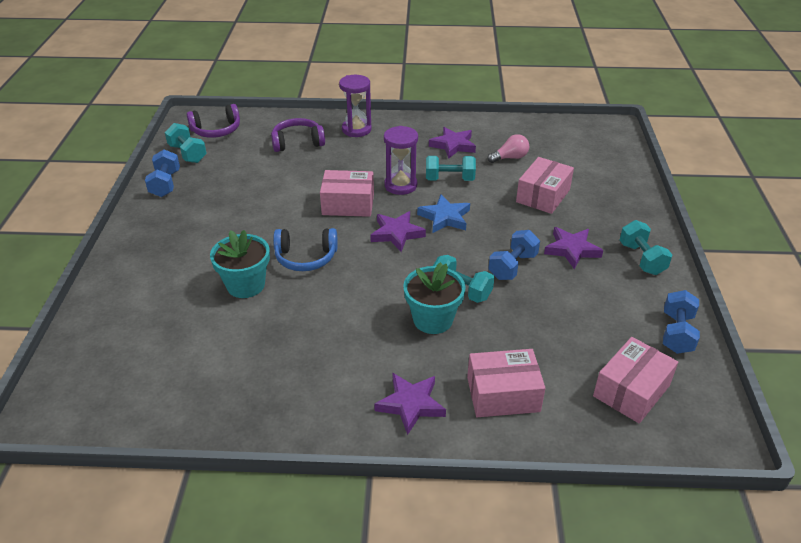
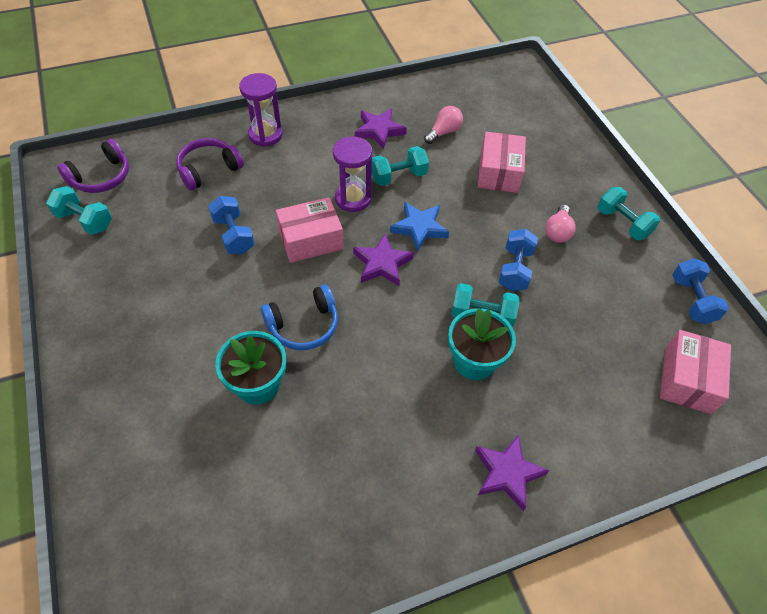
camera: 25 degrees left, 15 degrees up
(165, 184) = (82, 273): blue dumbbell -> blue dumbbell (233, 235)
(503, 394) = (583, 427): pink box -> none
(571, 250) = (557, 231): purple star -> pink light bulb

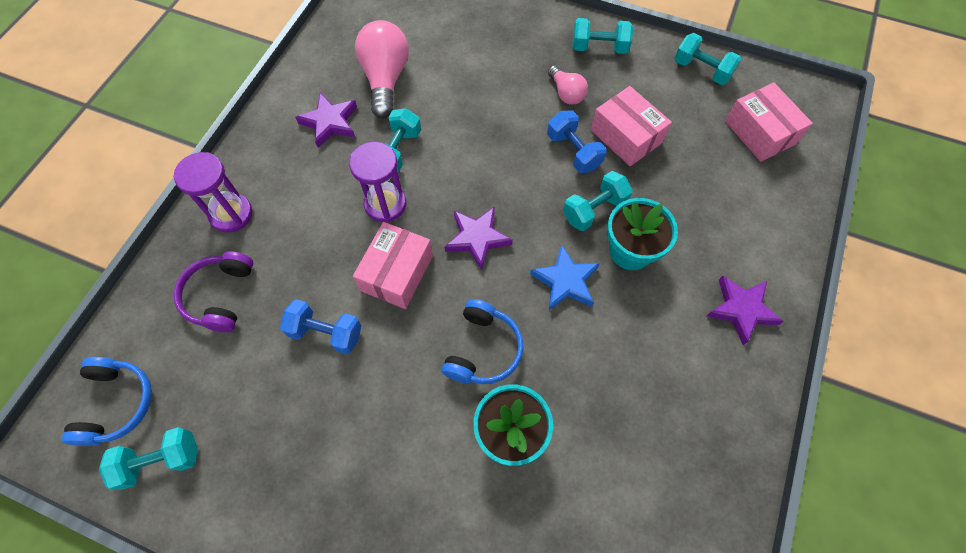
camera: 45 degrees left, 10 degrees up
(101, 177) = (116, 404): purple headphones -> blue headphones
(419, 228) = (468, 181): blue star -> blue star (565, 281)
(443, 132) = (385, 79): pink light bulb -> pink light bulb, size x1.78
(499, 172) = (469, 79): pink box -> pink box (626, 136)
(692, 300) = (701, 70): blue dumbbell -> turquoise dumbbell

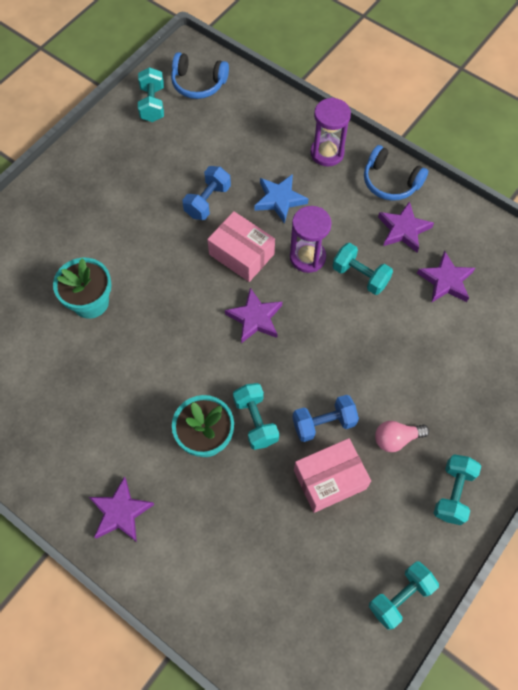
camera: 105 degrees right, 0 degrees up
(220, 296) = (258, 142): purple headphones -> none
(385, 79) = (446, 281): pink light bulb -> purple star
(482, 349) = (159, 299): blue headphones -> blue headphones (390, 181)
(565, 281) = (195, 375): blue star -> blue star (279, 200)
(760, 132) = (302, 624): pink box -> none

